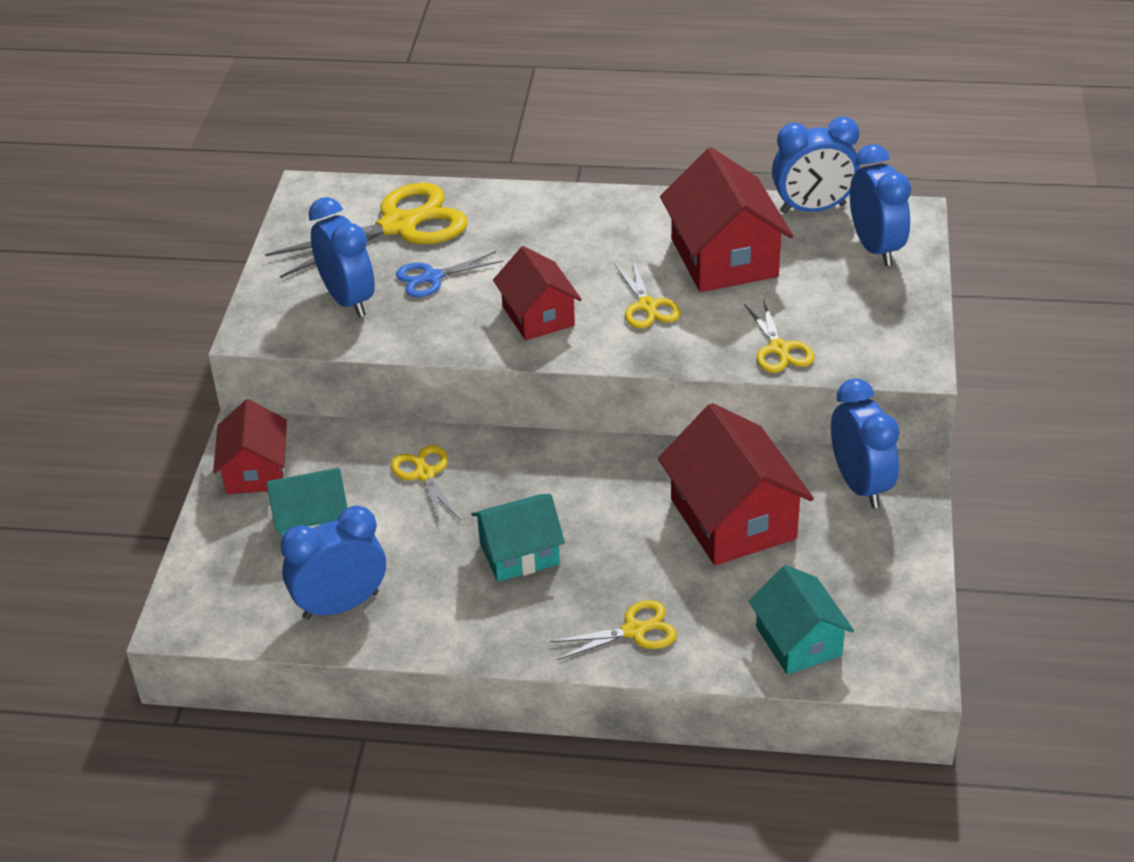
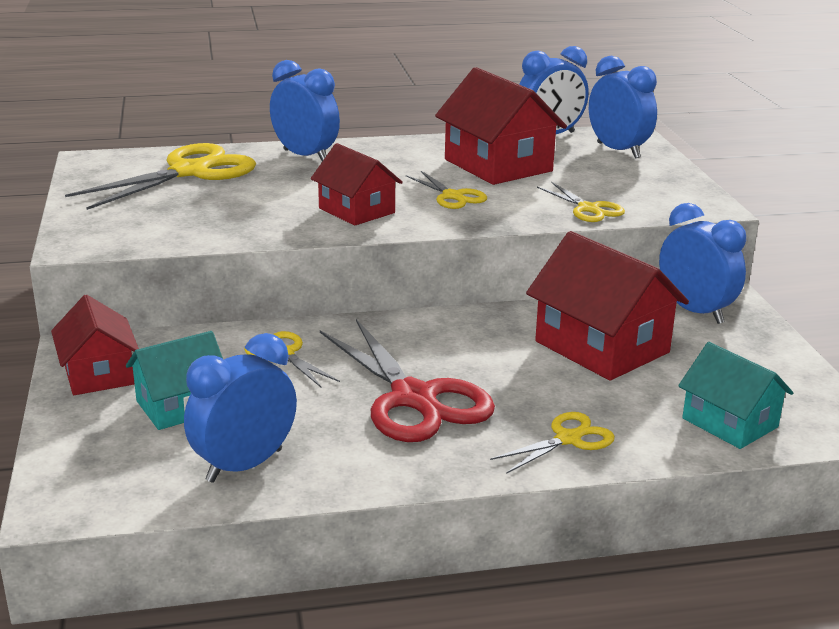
camera: 20 degrees left, 15 degrees down
(348, 300) = (163, 218): blue clock -> blue clock (305, 156)
(432, 277) = (240, 198): blue scissors -> none
(519, 553) = (414, 398): turquoise house -> red scissors

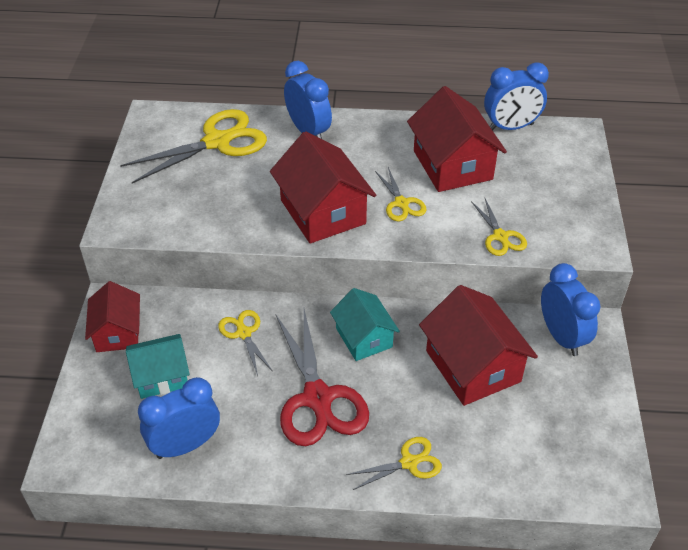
camera: 15 degrees right, 20 degrees up
(356, 210) = (323, 212): red house -> red house, size x1.58
(618, 150) = (558, 157): blue clock -> none
(730, 423) = (532, 469): turquoise house -> turquoise house (364, 338)

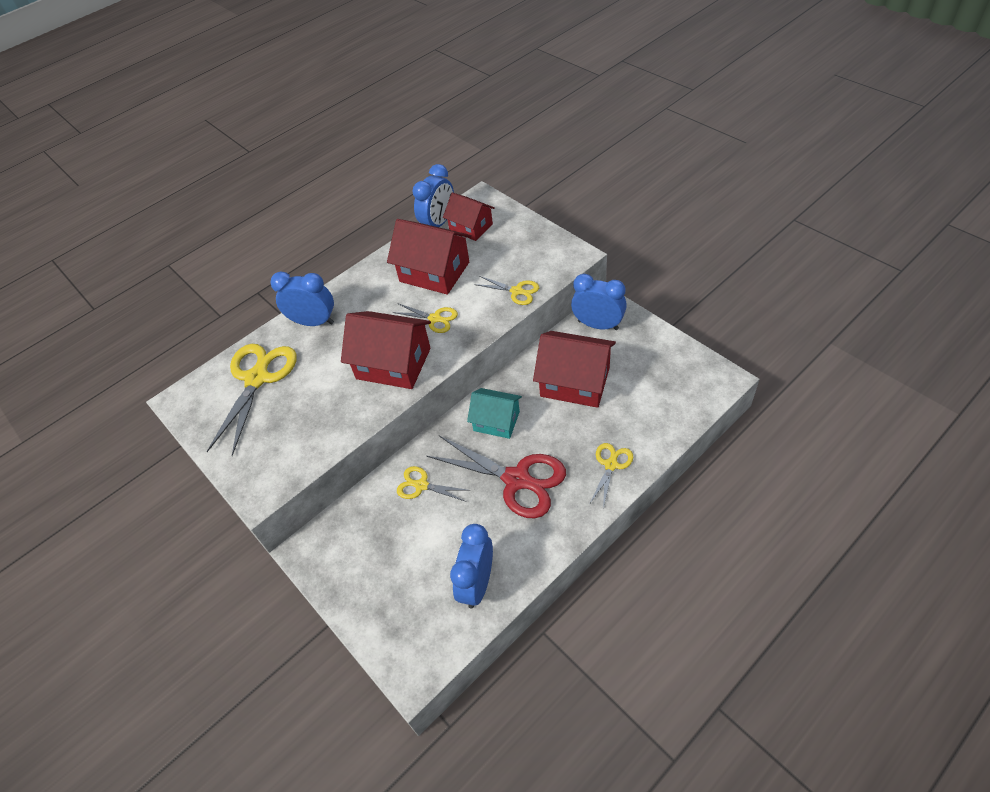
camera: 40 degrees left, 5 degrees up
(117, 332) = (336, 564): red house -> red house (471, 227)
(161, 376) = (404, 561): turquoise house -> none

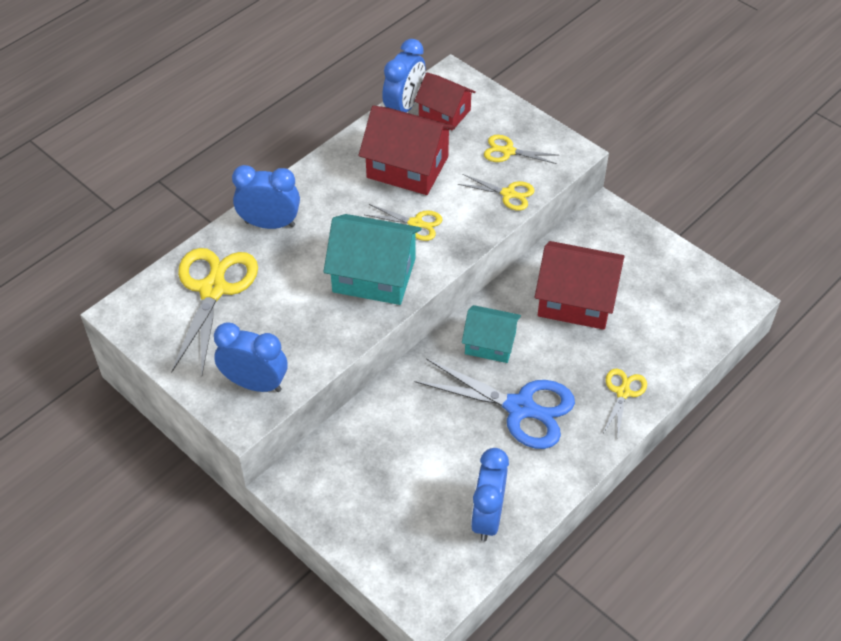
camera: 10 degrees left, 0 degrees up
(393, 363) = (374, 275): red house -> turquoise house
(421, 485) = (412, 414): yellow scissors -> yellow scissors (508, 151)
(517, 479) = (520, 407): red scissors -> blue scissors
(598, 325) = (597, 235): blue clock -> blue clock (255, 384)

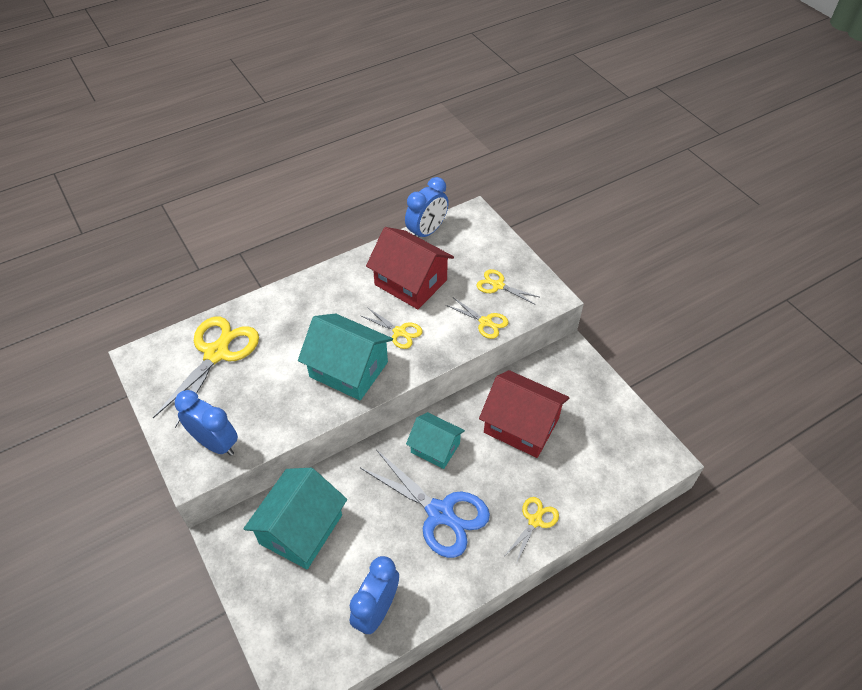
camera: 15 degrees right, 0 degrees up
(270, 224) = (283, 308): blue clock -> none
(373, 458) = (301, 529): none -> turquoise house
(444, 113) = (457, 243): red house -> none

